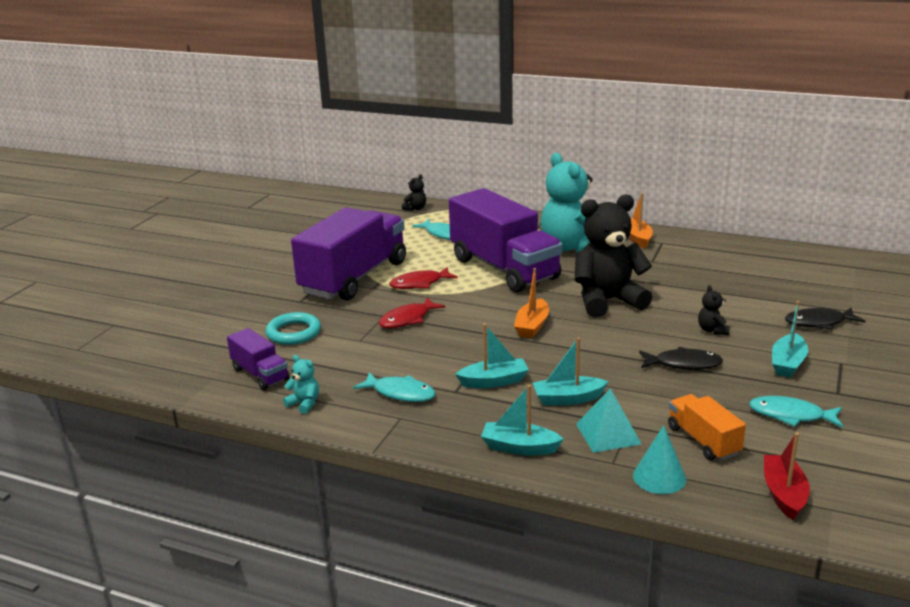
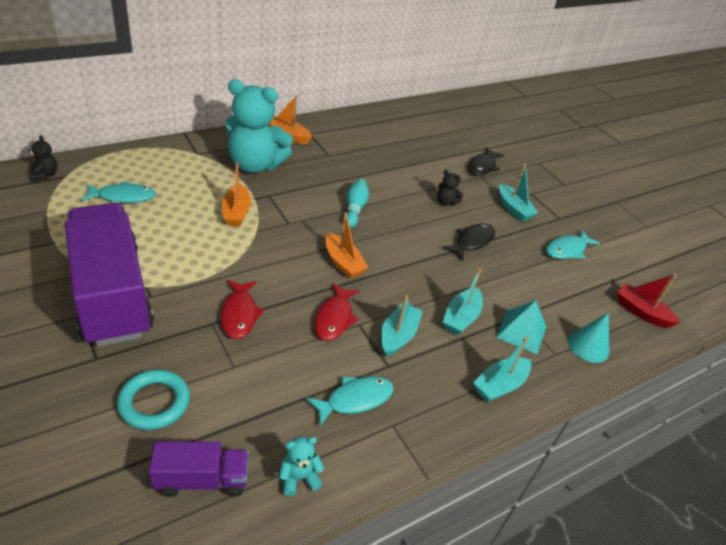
camera: 60 degrees left, 15 degrees up
(419, 284) = (188, 267): red fish -> red fish (334, 318)
(504, 269) = (236, 212): purple truck -> orange boat
(607, 301) = (355, 209): black teddy bear -> turquoise bowling pin
(703, 441) = (564, 299): orange truck -> none

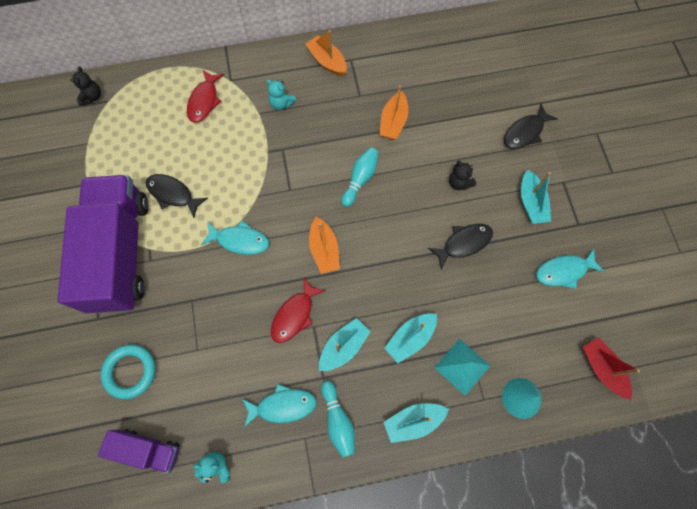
camera: 25 degrees right, 30 degrees up
(123, 197) = (152, 134): turquoise fish -> turquoise fish (240, 240)
(161, 239) = (173, 194): none -> black fish
(236, 212) = (245, 169): orange boat -> orange boat (393, 122)
(239, 314) = (216, 295): red fish -> red fish (204, 101)
(255, 165) = (281, 103): turquoise teddy bear -> turquoise teddy bear, size x0.40
(422, 401) = (338, 421): none -> turquoise bowling pin

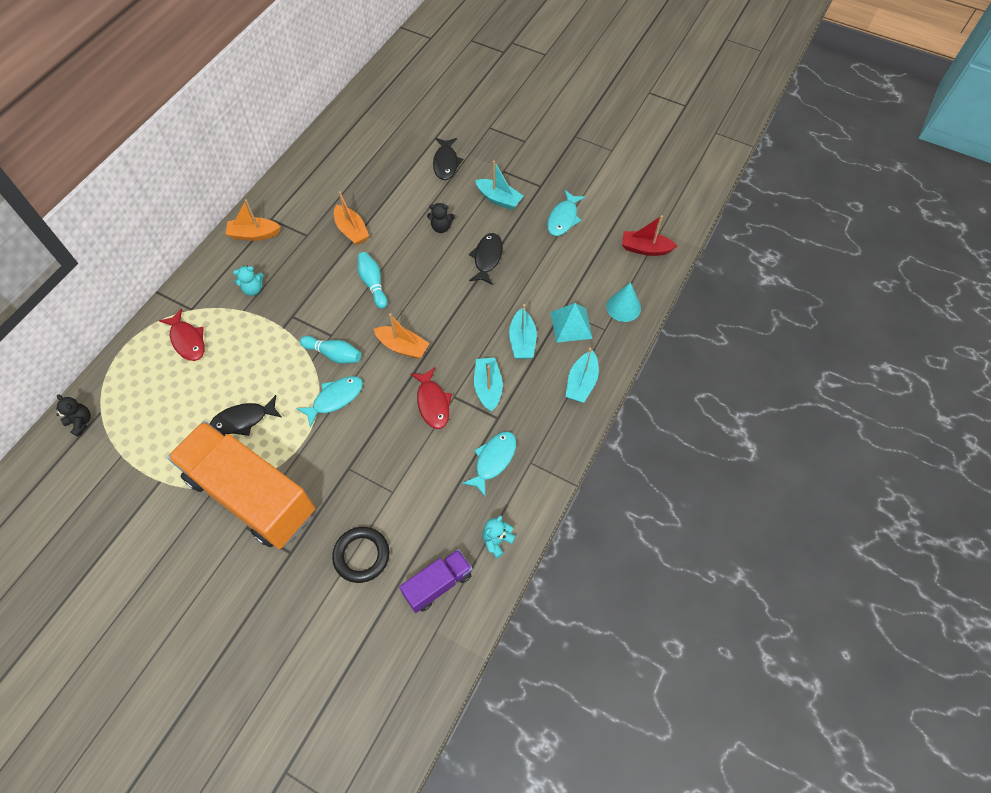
camera: 50 degrees left, 10 degrees down
(121, 252) = (251, 495): purple truck -> orange truck
(130, 372) = (361, 555): turquoise ring -> black ring
(338, 421) = (538, 431): turquoise bowling pin -> turquoise bowling pin (334, 354)

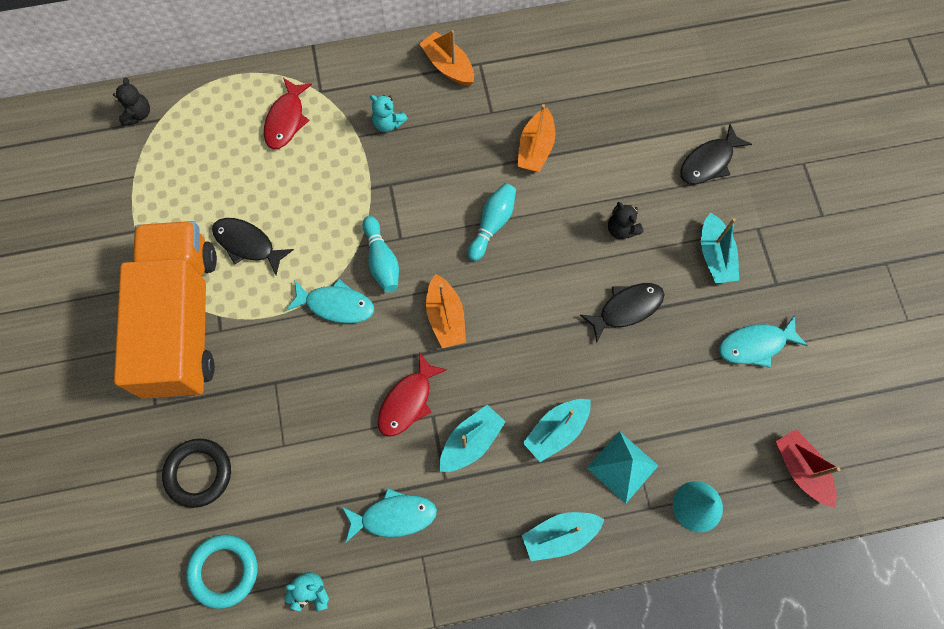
camera: 50 degrees right, 10 degrees up
(438, 584) = (224, 571): purple truck -> turquoise ring

